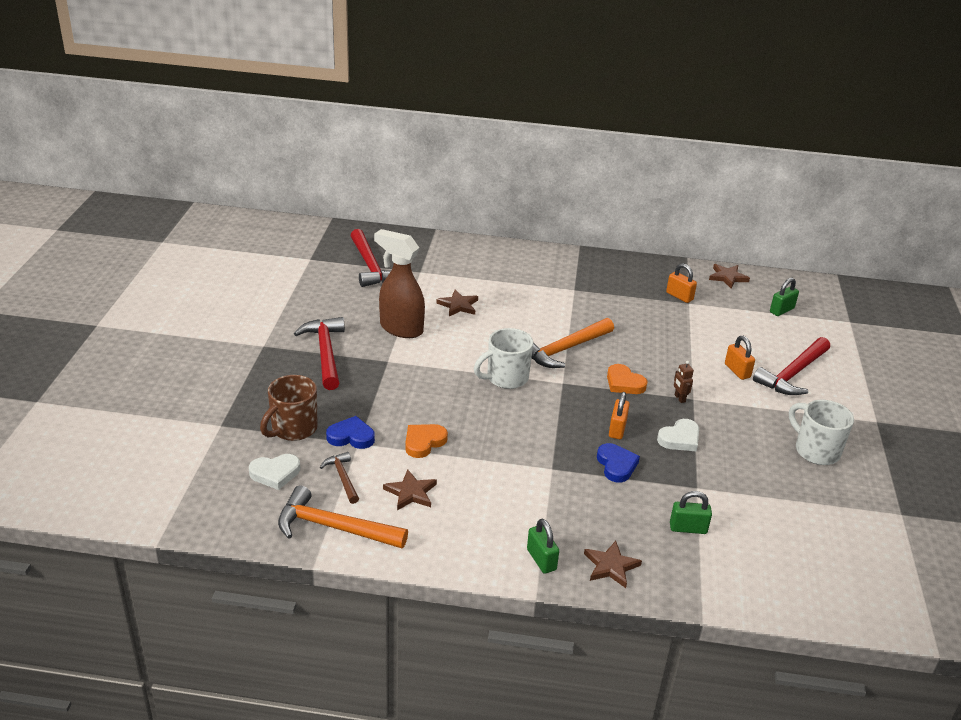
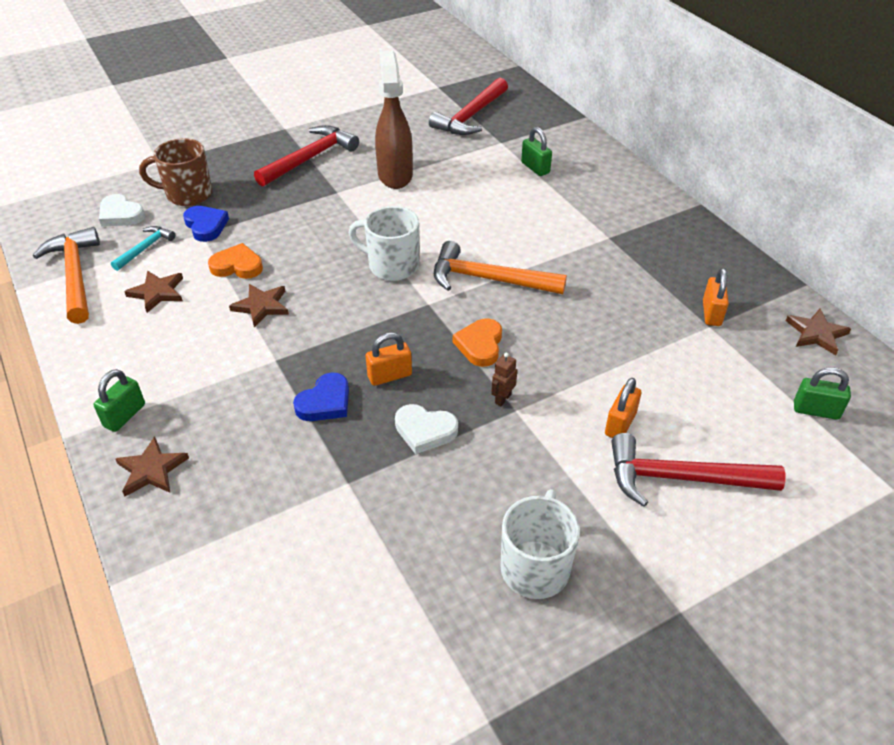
camera: 55 degrees right, 10 degrees up
(342, 478) = (145, 248): brown hammer -> turquoise hammer
(458, 305) = (475, 186): brown star -> brown star (261, 306)
(688, 528) = (265, 505): green padlock -> green padlock (535, 168)

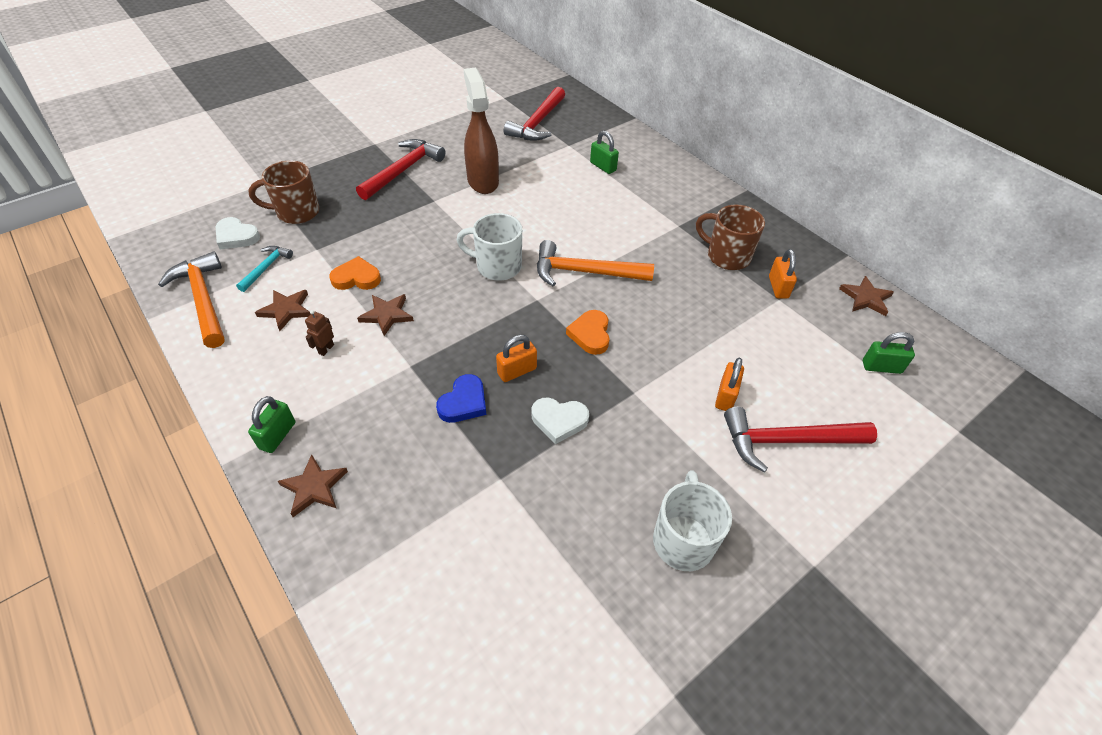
camera: 10 degrees left, 5 degrees up
(206, 226) = (320, 241): blue heart -> none
(502, 399) = (620, 383): brown robot -> brown robot (326, 349)
(658, 275) = (726, 256): none -> brown mug

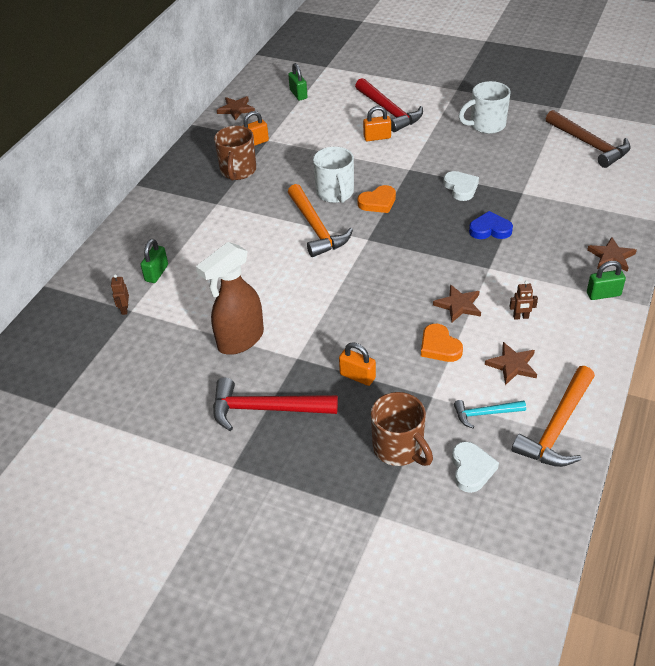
camera: 115 degrees left, 5 degrees down
(497, 266) = (351, 274): white mug -> white mug (335, 193)
(517, 371) = (442, 219): orange padlock -> orange padlock (357, 376)
(538, 123) = (99, 351): red hammer -> none
(540, 654) = (589, 144): none -> brown hammer
(572, 142) = (124, 309): none -> brown robot

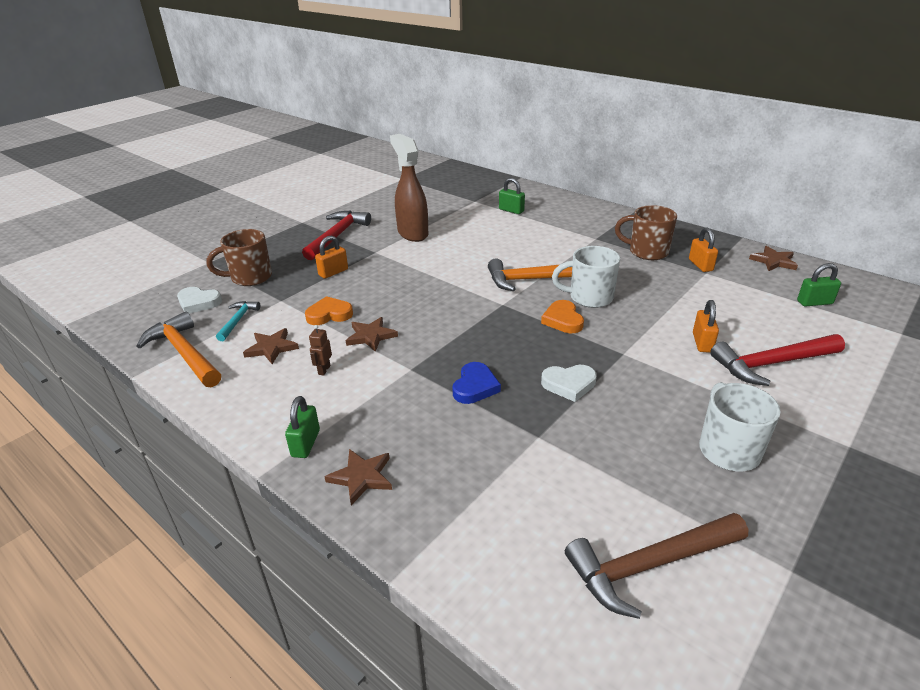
camera: 105 degrees right, 10 degrees down
(124, 309) = (477, 199): brown robot -> none

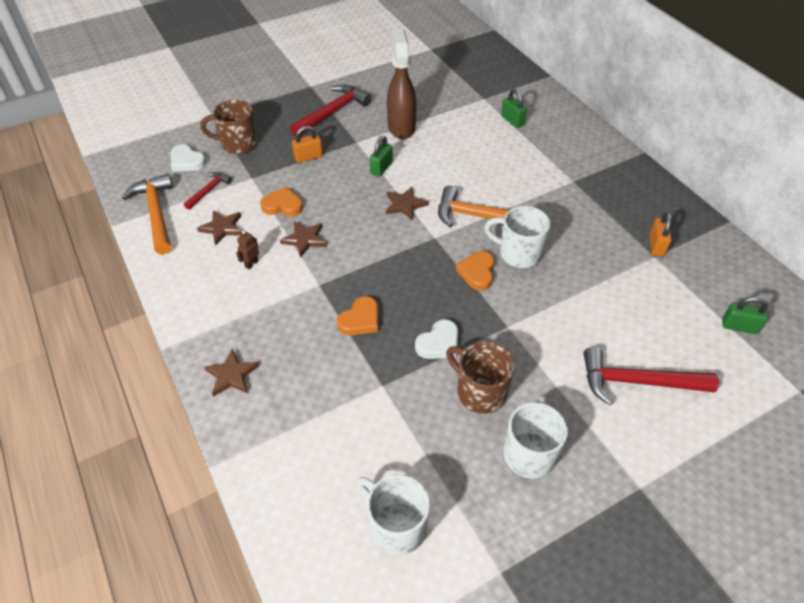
camera: 20 degrees right, 15 degrees up
(238, 321) = (208, 190): turquoise hammer -> red hammer
(306, 443) = (207, 331): green padlock -> green padlock (381, 168)
(475, 386) = (360, 320): blue heart -> orange heart
(569, 384) = (439, 343): white heart -> white heart turned 60 degrees counterclockwise
(647, 252) = (613, 213): brown mug -> brown mug (479, 392)
(650, 565) = (396, 526): brown hammer -> white mug
(702, 342) = (589, 338): orange padlock -> none
(773, 261) = (738, 263): brown star -> brown star (405, 205)

